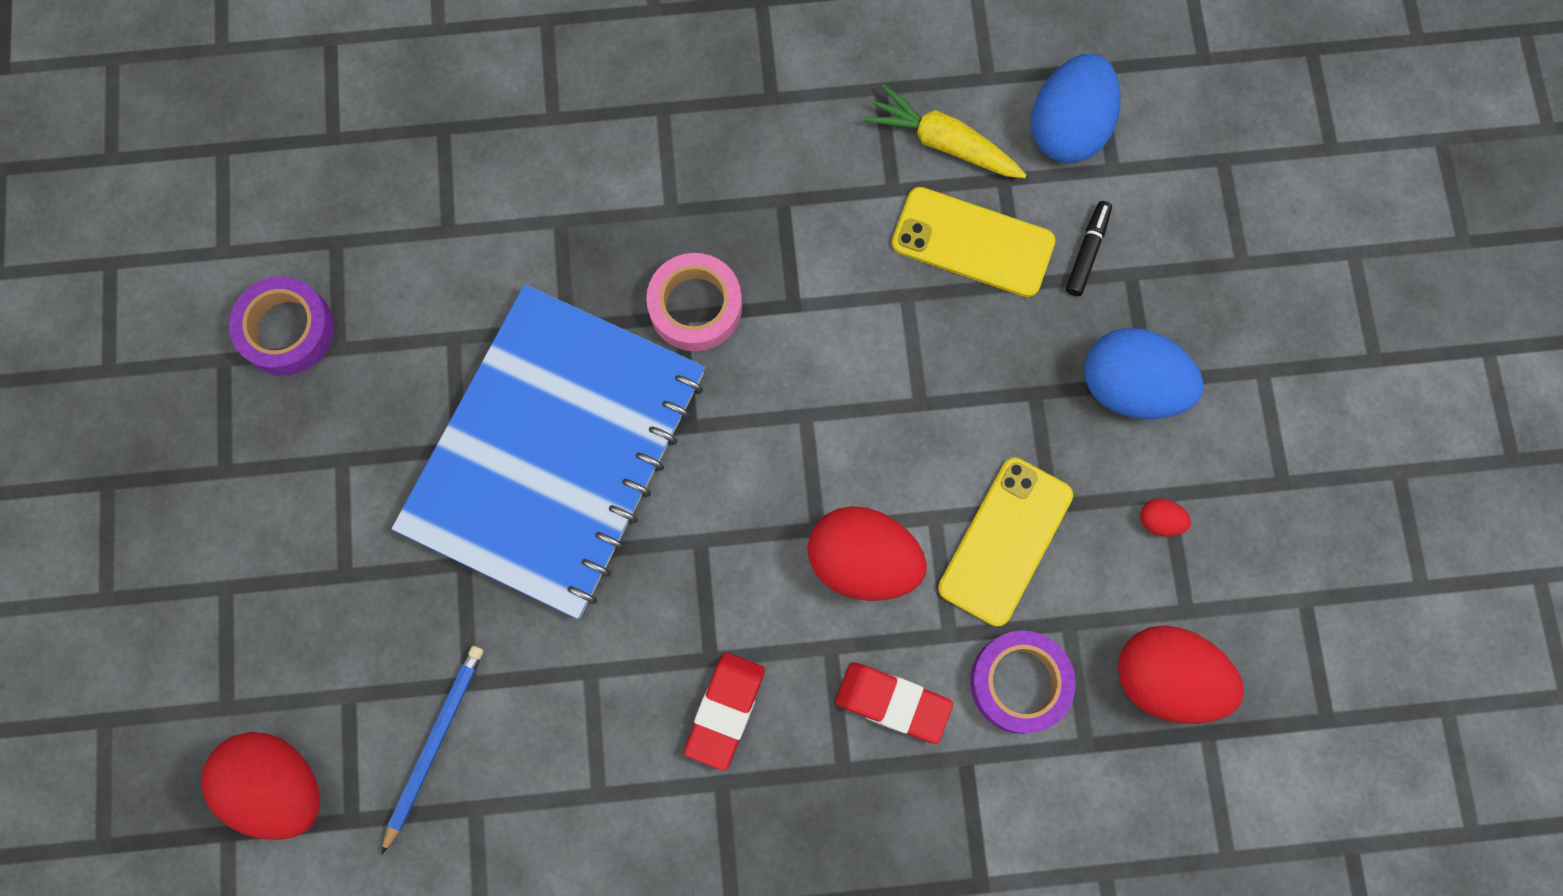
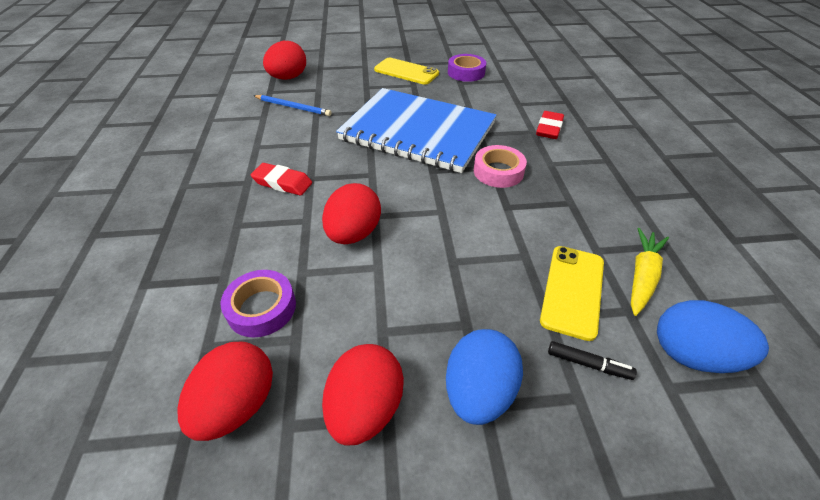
camera: 90 degrees right, 30 degrees down
(892, 702) = (267, 245): red eraser -> red eraser (549, 128)
(1005, 541) = (359, 303): yellow phone -> yellow phone (406, 72)
(1159, 521) = (365, 408): red egg -> red egg, size x2.39

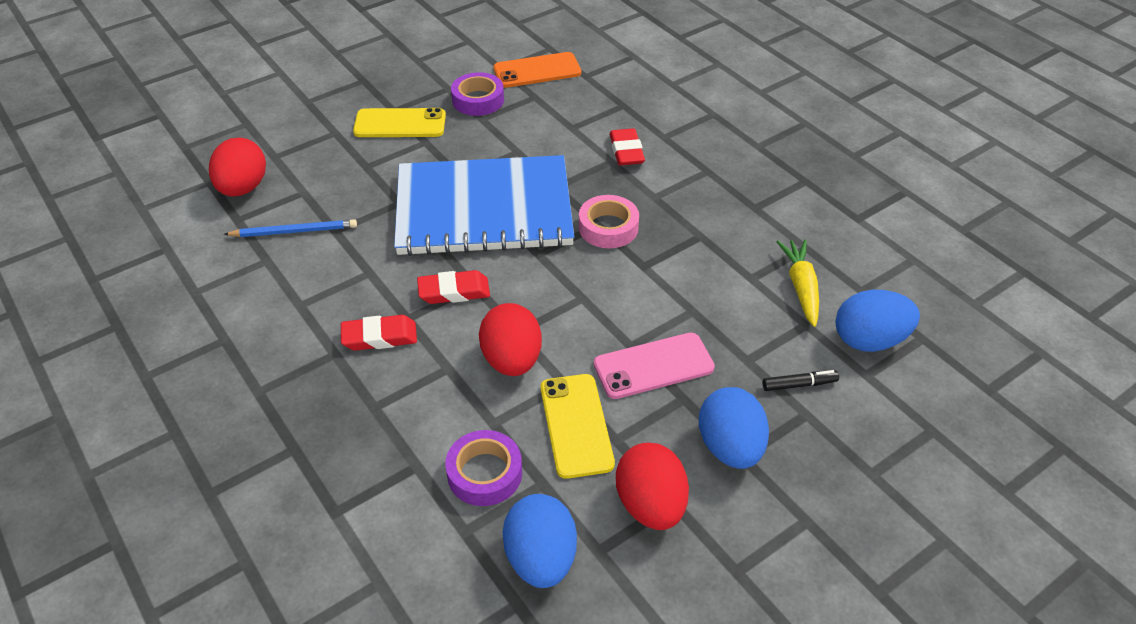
camera: 30 degrees left, 0 degrees up
(238, 405) = (541, 558): red egg -> blue egg
(354, 173) = (454, 291): none -> red eraser
(459, 285) = (653, 366): none -> pink phone
(518, 67) = (537, 71): none -> orange phone
(572, 290) = (752, 327): yellow phone -> yellow phone (576, 425)

